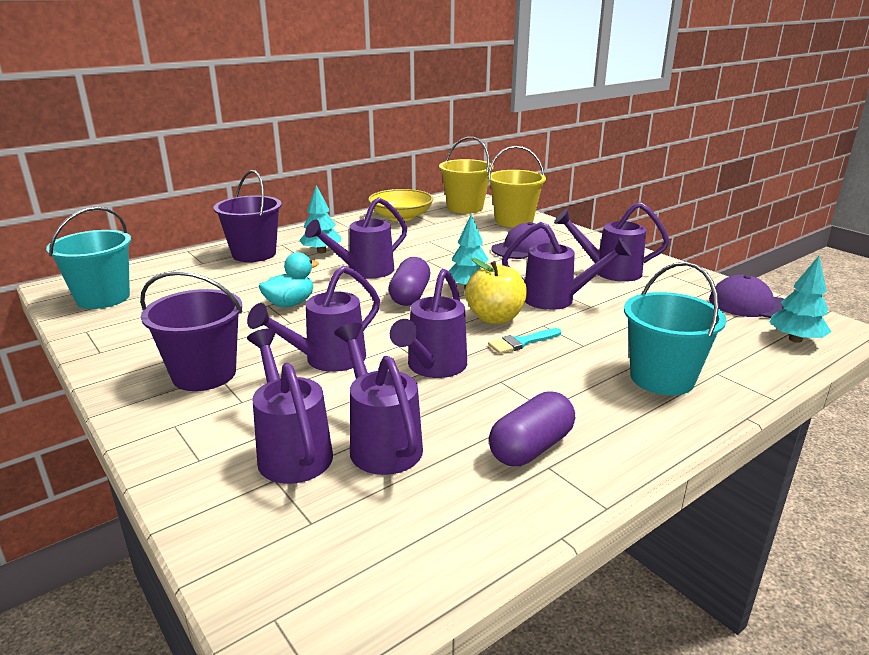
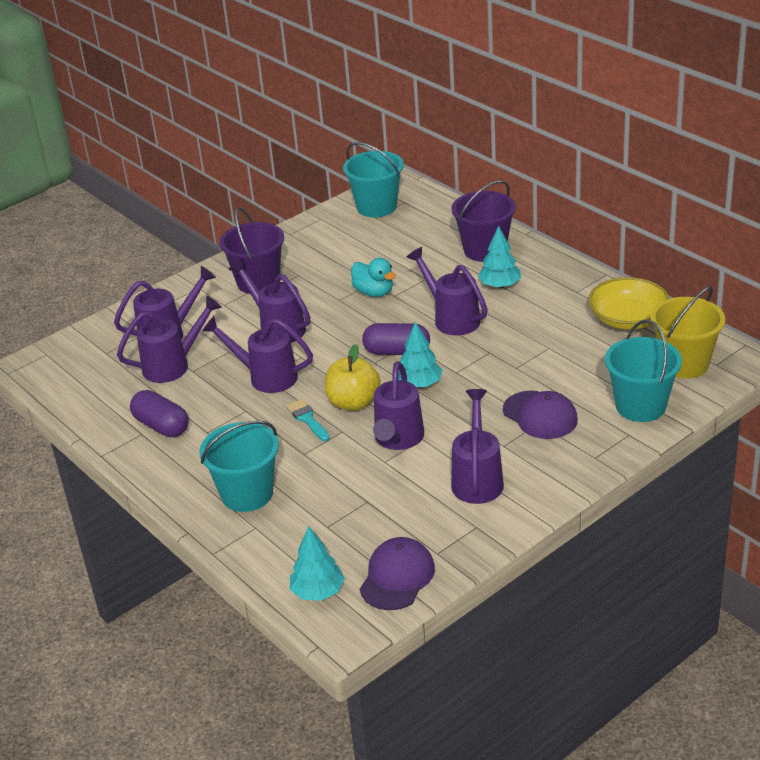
camera: 90 degrees right, 10 degrees up
(514, 221) = (640, 406): yellow bucket -> turquoise bucket

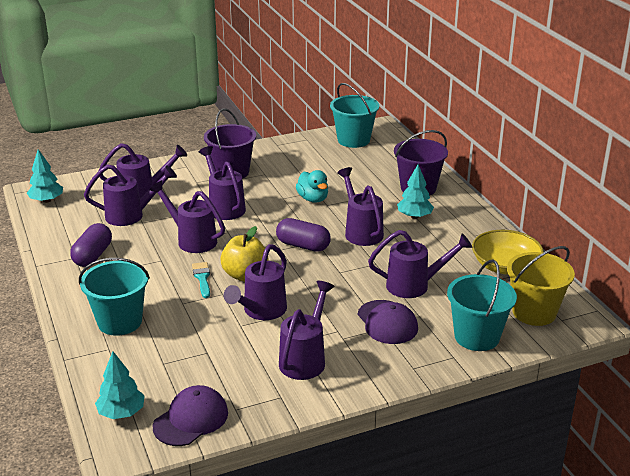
camera: 15 degrees right, 5 degrees down
(161, 426) = (93, 256): purple capsule -> purple capsule turned 45 degrees clockwise
(419, 384) = (305, 274): turquoise tree -> turquoise tree (46, 200)
(545, 366) = (414, 285): none -> purple watering can

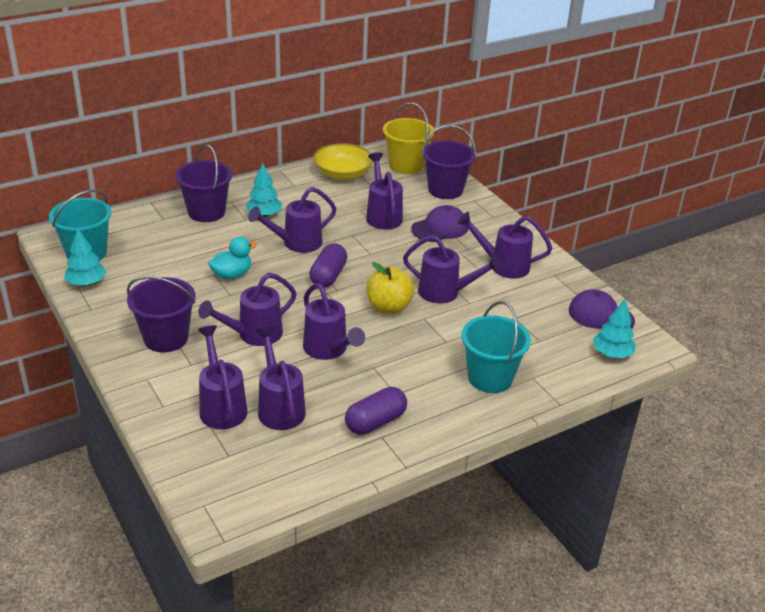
camera: 100 degrees left, 5 degrees up
(46, 200) = (245, 497): turquoise tree -> turquoise tree (86, 283)
(93, 256) = (375, 422): purple capsule -> purple capsule turned 45 degrees counterclockwise
(192, 240) = (328, 350): purple watering can -> purple watering can turned 60 degrees counterclockwise
(202, 278) = (401, 334): turquoise brush -> none
(476, 337) = (445, 190): turquoise bucket -> purple bucket

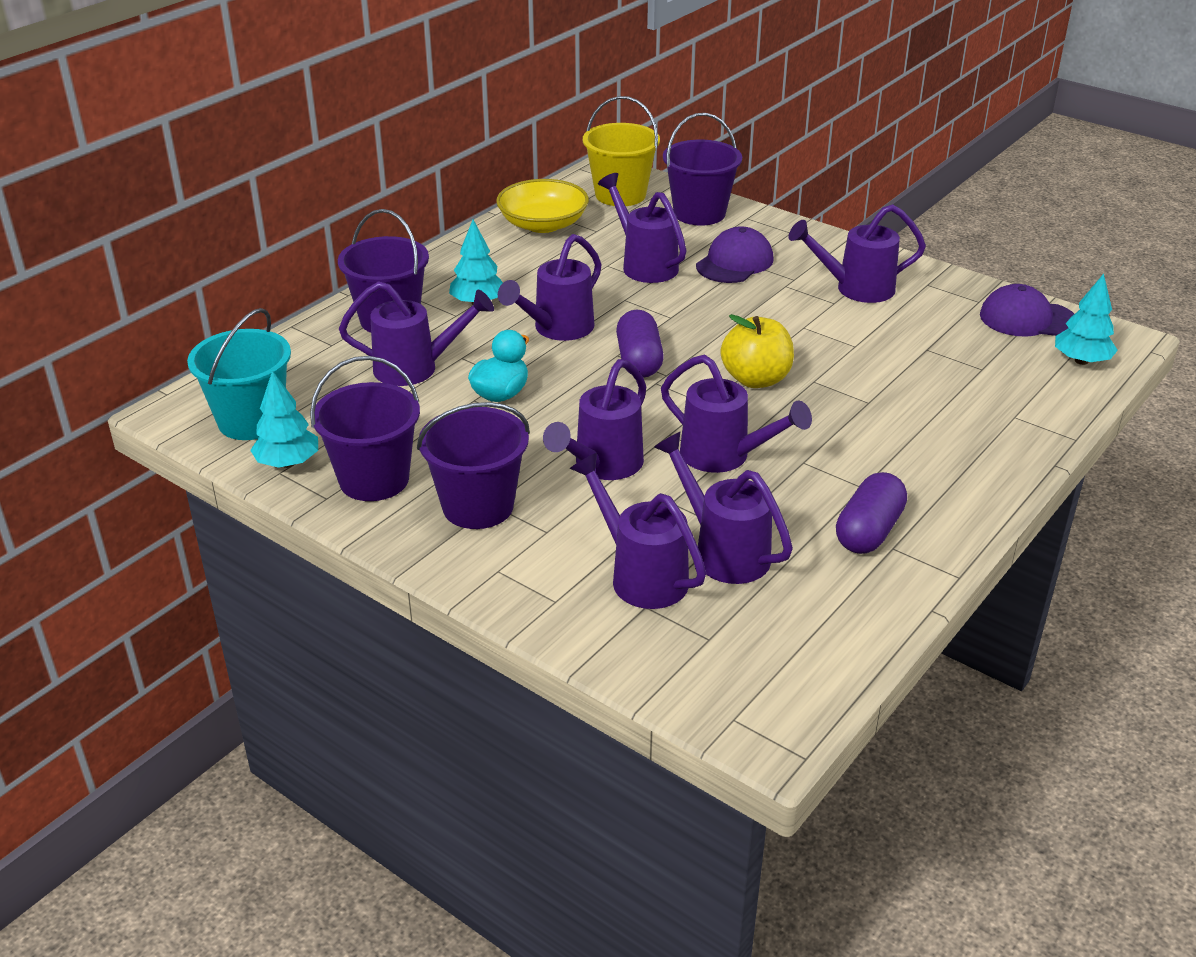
camera: 20 degrees left, 0 degrees up
(123, 306) = (374, 480): none -> purple bucket
(445, 293) = (813, 341): purple watering can -> purple watering can (416, 368)
(490, 378) = (963, 432): turquoise bucket -> none

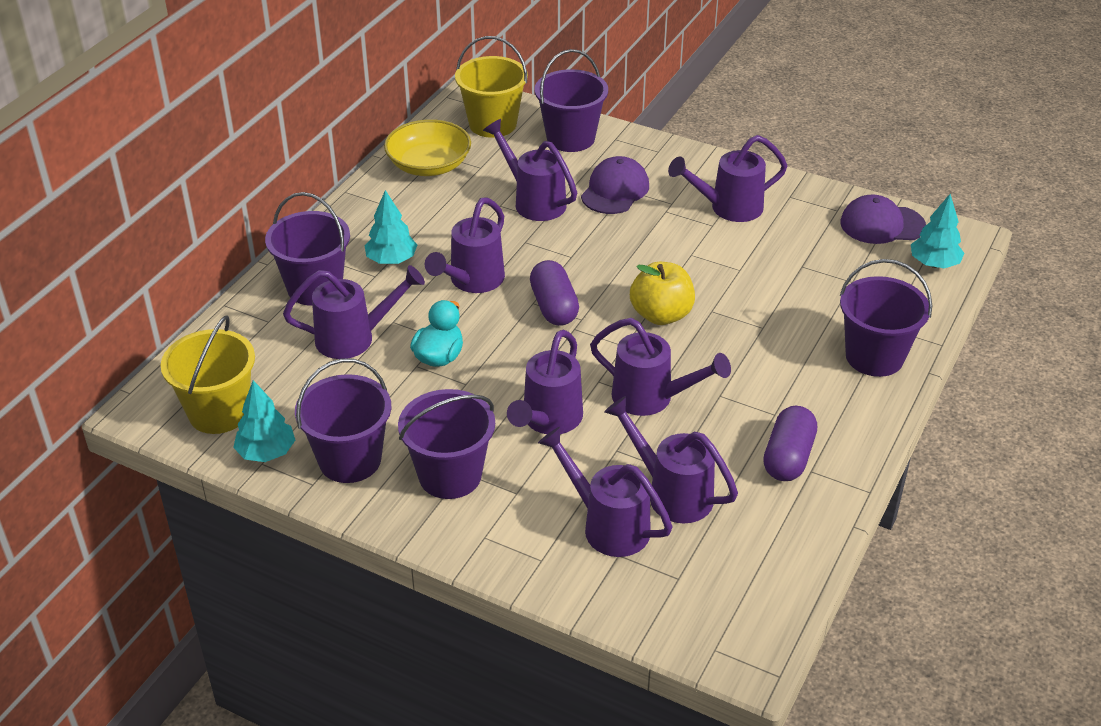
camera: 10 degrees left, 5 degrees up
(251, 421) = (219, 412): turquoise bucket -> yellow bucket
(993, 443) = (874, 357): none -> purple bucket

